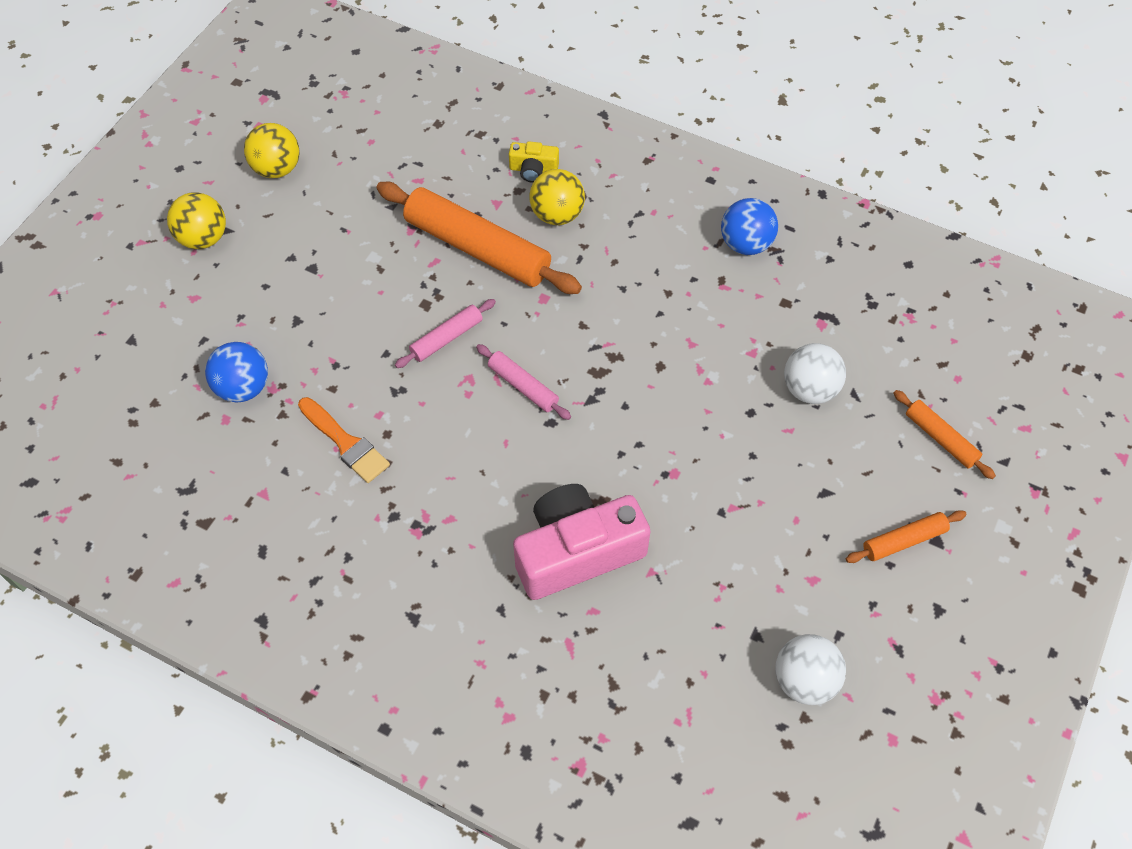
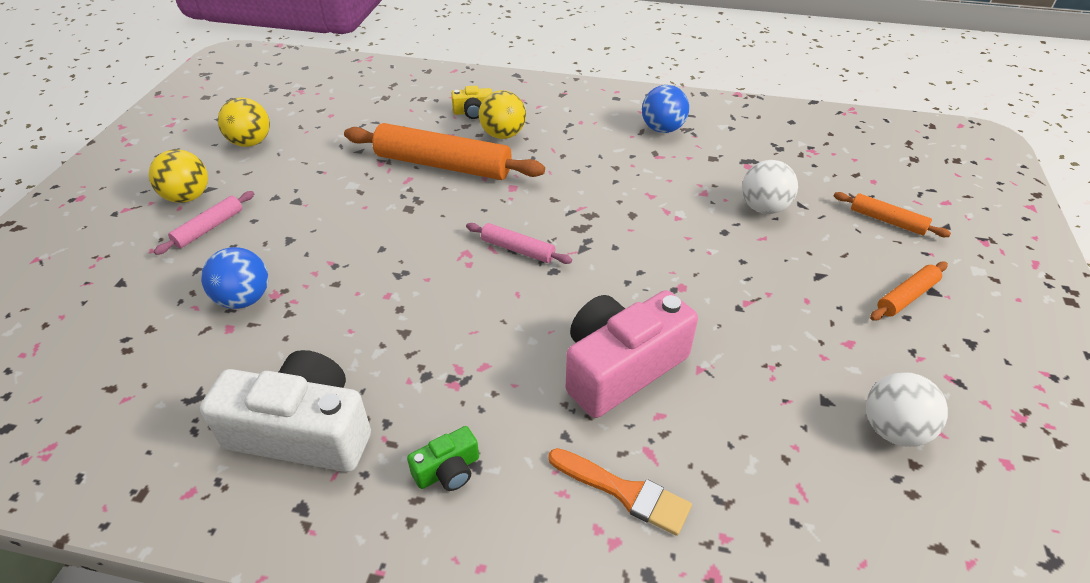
camera: 15 degrees left, 15 degrees down
(275, 547) = (303, 431): none -> white camera
(345, 443) = (359, 324): orange brush -> orange brush (624, 492)
(389, 617) = (448, 470): none -> green camera
(446, 338) = (435, 228): pink rolling pin -> pink rolling pin (209, 228)

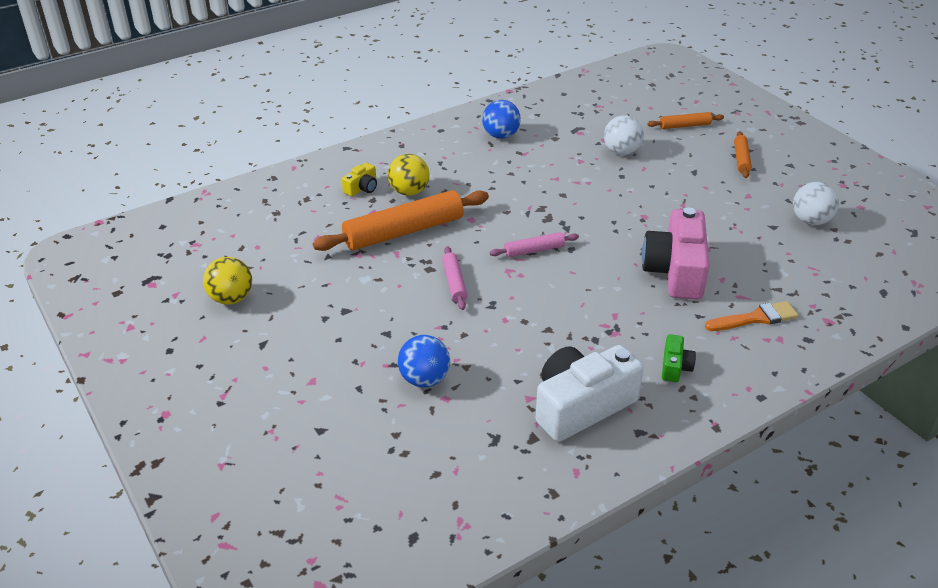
camera: 45 degrees left, 5 degrees down
(188, 197) = (258, 358): yellow ball -> none
(209, 228) = (316, 363): pink rolling pin -> pink rolling pin (454, 283)

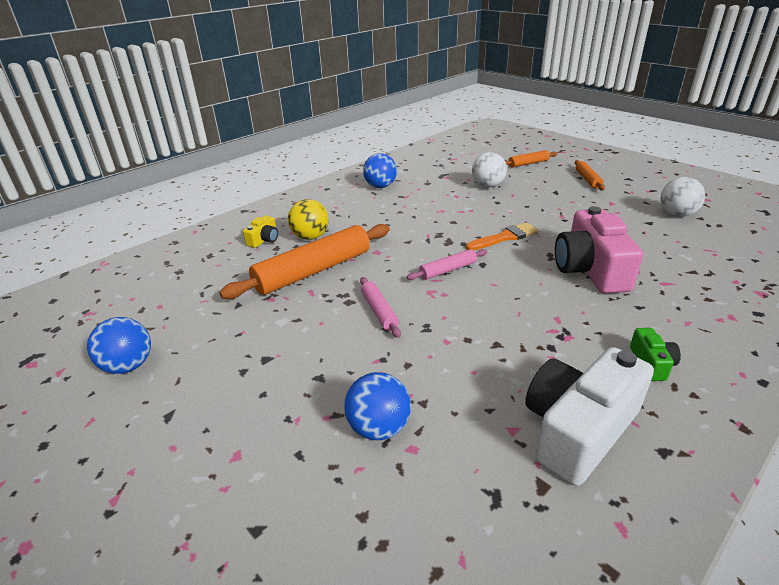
camera: 10 degrees left, 5 degrees down
(231, 298) = (128, 366): yellow ball -> blue ball
(755, 318) = (694, 301): orange brush -> orange brush (505, 237)

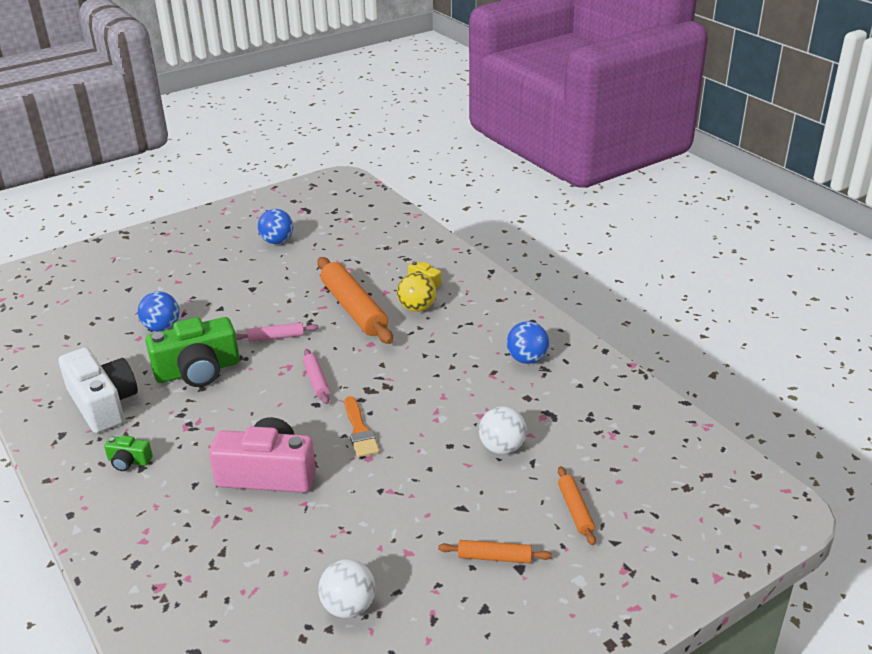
camera: 100 degrees right, 0 degrees up
(466, 357) = (198, 371): none -> green camera

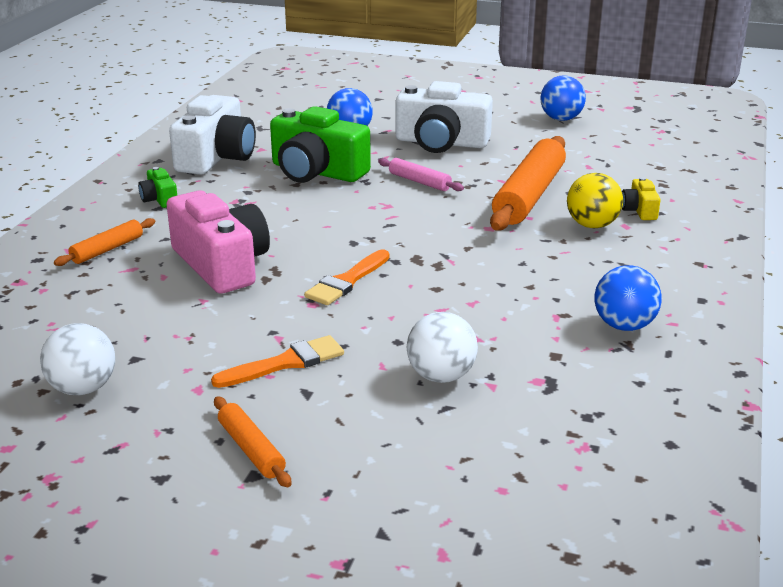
camera: 50 degrees right, 5 degrees down
(237, 300) = (441, 142): none -> white camera
(316, 381) = (387, 227): pink rolling pin -> none
(421, 501) = (285, 363): none -> orange brush
(575, 510) = (402, 476): orange rolling pin -> orange rolling pin (107, 249)

